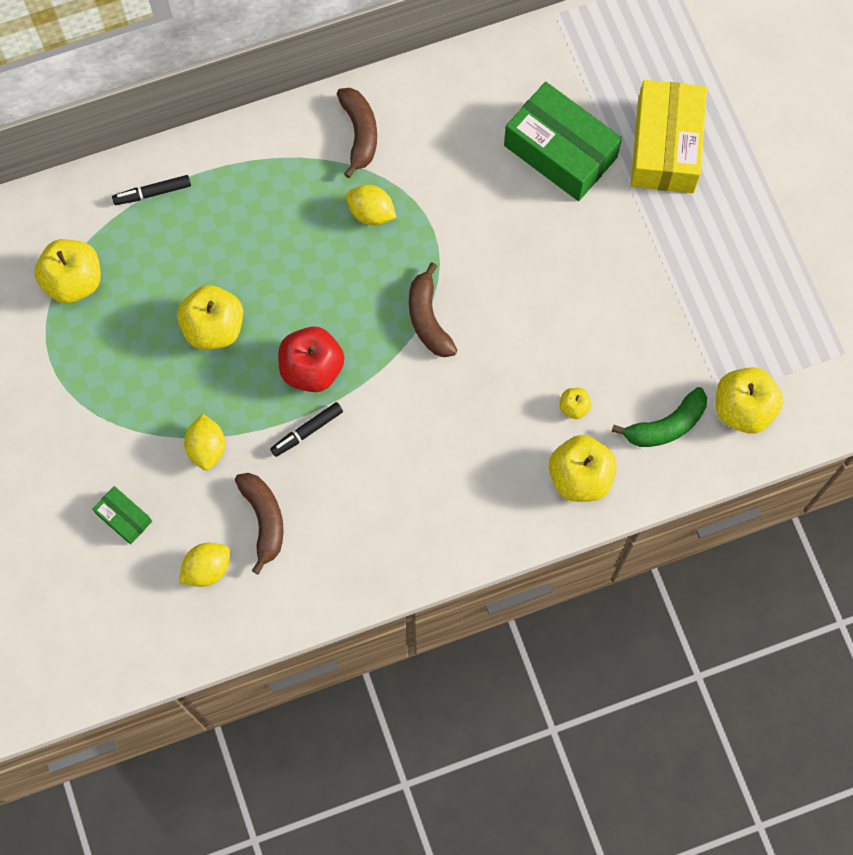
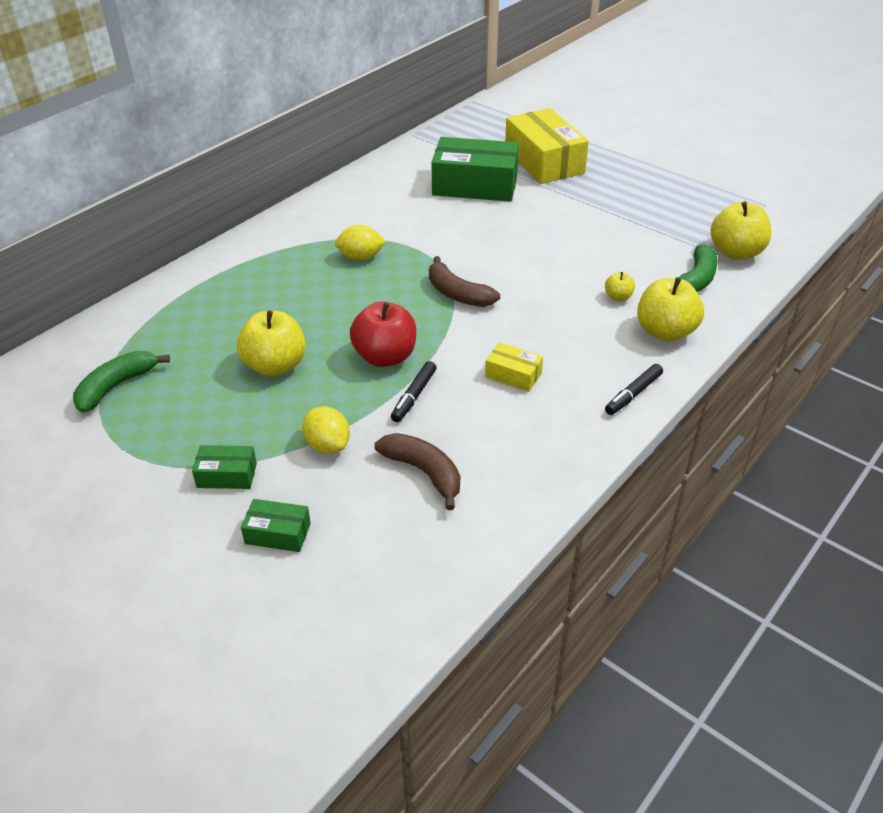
camera: 30 degrees left, 30 degrees down
(74, 281) = (116, 386): yellow apple -> green banana
(115, 436) = (227, 475): none -> green box
(153, 193) = (161, 309): black marker -> black marker (633, 394)
(207, 569) = (396, 535): yellow lemon -> none
(359, 133) = (317, 224): brown banana -> none
(406, 453) = (513, 375): none -> yellow box

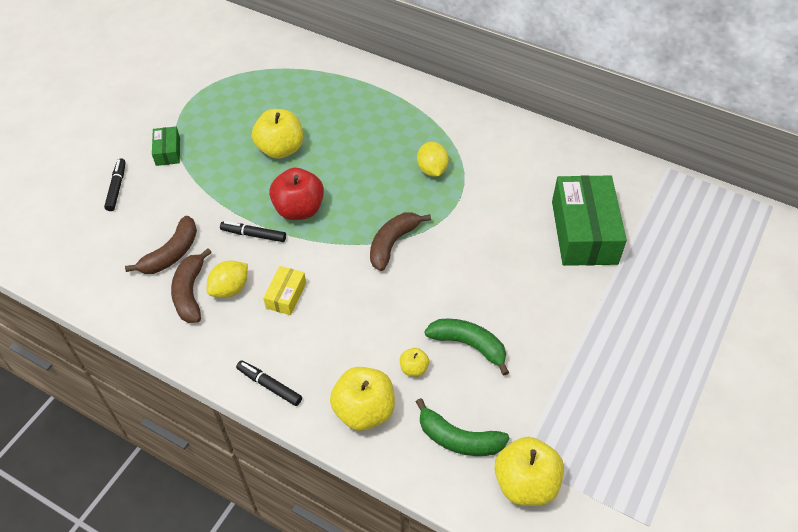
camera: 80 degrees right, 10 degrees up
(116, 386) = (250, 77): green banana -> green banana (469, 345)
(278, 533) = (116, 188): green box -> black marker
(327, 445) = (198, 195): yellow lemon -> yellow lemon (230, 289)
(493, 455) = (190, 293): none -> brown banana
(544, 161) = (659, 286): yellow box -> none

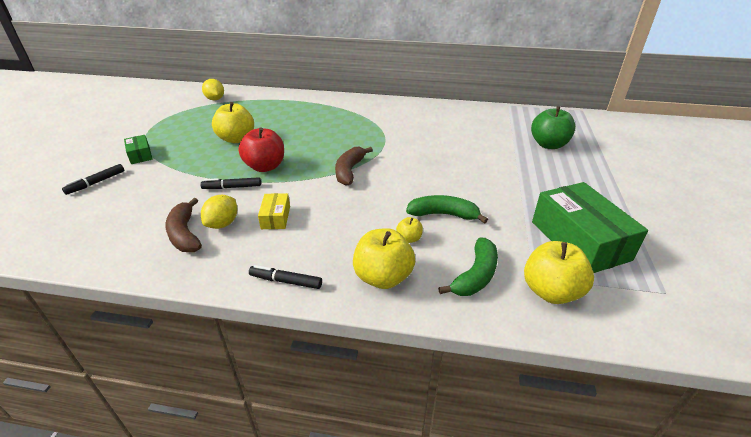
camera: 20 degrees left, 15 degrees down
(116, 188) = (96, 183): black marker -> black marker turned 120 degrees counterclockwise
(171, 253) = (159, 212): brown banana -> none
(432, 170) = (357, 130): yellow lemon -> yellow lemon (215, 99)
(458, 439) = (475, 275): green banana -> green banana turned 60 degrees counterclockwise
(584, 232) = (481, 141): green box -> green box (579, 240)
(672, 264) = (548, 145): none -> green apple

